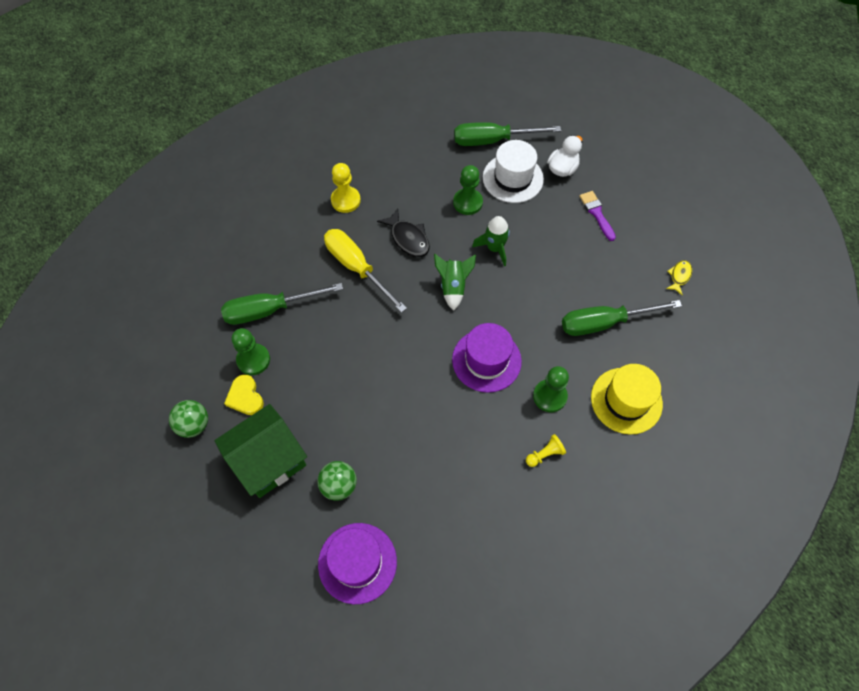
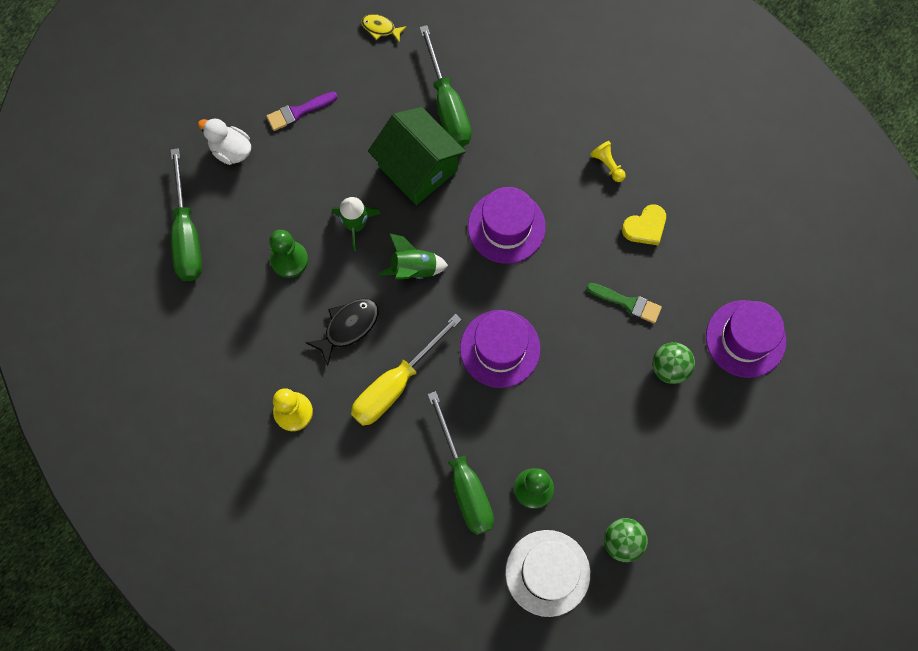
camera: 95 degrees left, 10 degrees up
(245, 397) = (581, 488): yellow heart -> yellow heart (645, 227)
(269, 460) = (652, 447): green house -> green house (418, 168)
(376, 345) = (500, 348): none -> purple hat
(405, 455) = (627, 303): none -> green brush
(513, 178) = (248, 208): white hat -> white hat (547, 573)
(550, 396) = (542, 161): green pawn -> none
(626, 400) = (538, 87): yellow hat -> none

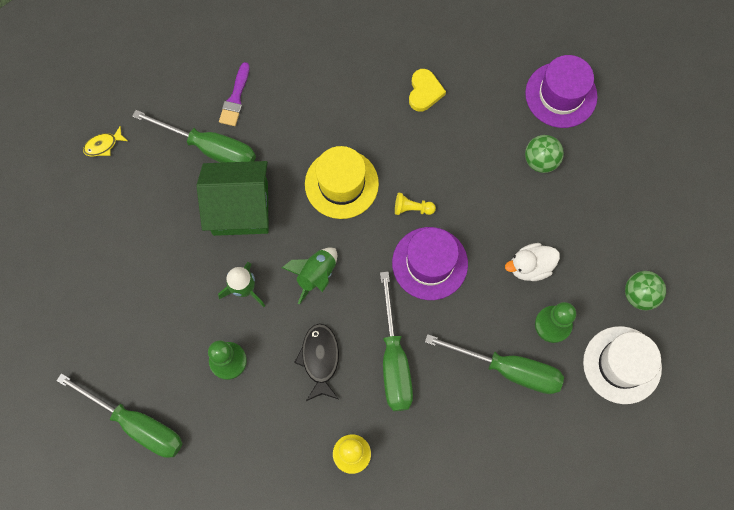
camera: 50 degrees left, 0 degrees up
(231, 150) = (98, 334): white duck -> white duck (530, 267)
(298, 112) = (114, 258): purple brush -> purple brush (235, 98)
(395, 384) = (394, 360): yellow screwdriver -> green screwdriver
(506, 227) = (341, 184): purple hat -> yellow hat
(607, 164) = (356, 78): yellow pawn -> yellow pawn (412, 208)
(627, 303) = (470, 149): green brush -> none

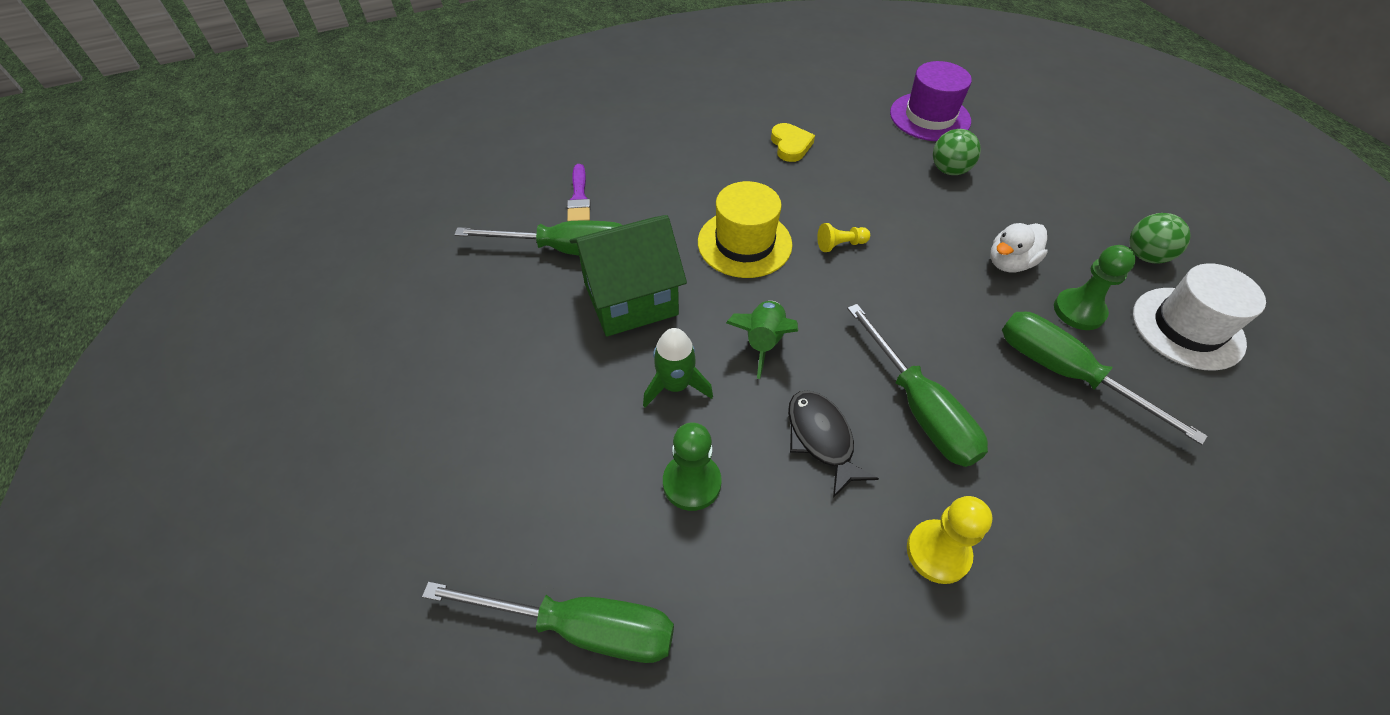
camera: 20 degrees left, 20 degrees down
(103, 145) = (422, 281): yellow fish -> none
(430, 263) = (895, 291): purple hat -> none
(508, 369) = (1065, 373): green screwdriver -> green screwdriver turned 135 degrees counterclockwise

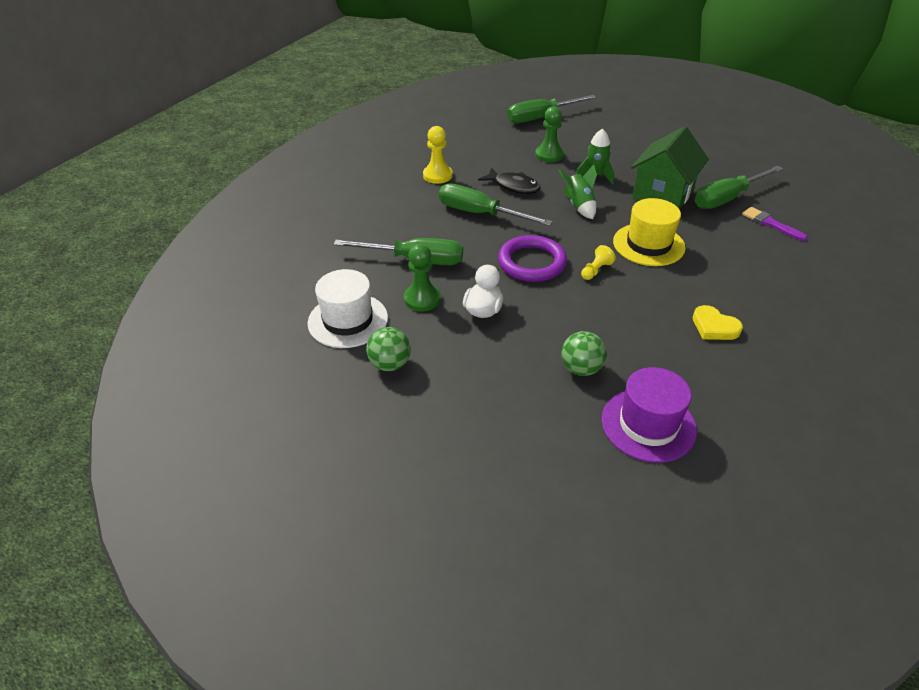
camera: 145 degrees right, 10 degrees down
(907, 291) = (532, 262): none -> purple ring

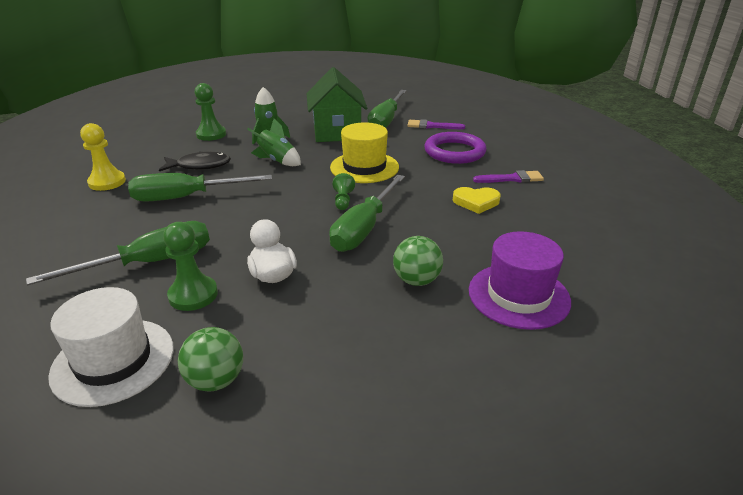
camera: 40 degrees left, 10 degrees down
(532, 262) = (279, 216): purple ring -> purple ring (454, 152)
(541, 118) = (176, 112): green screwdriver -> green screwdriver (364, 228)
(596, 270) = (343, 200): yellow pawn -> green pawn
(783, 320) = (511, 179): none -> purple brush

